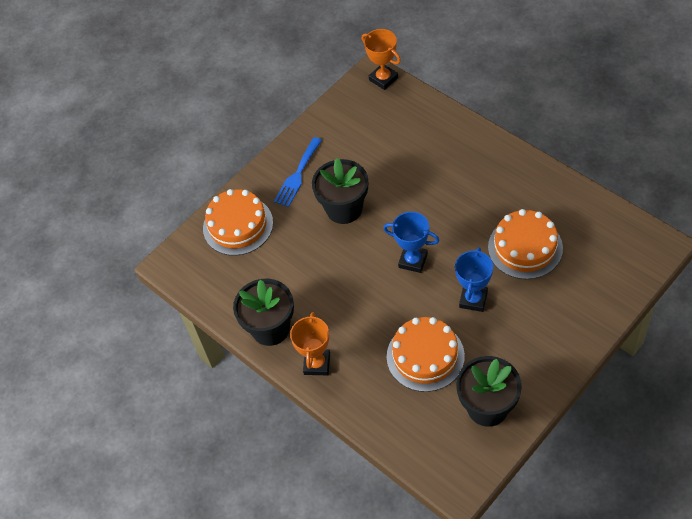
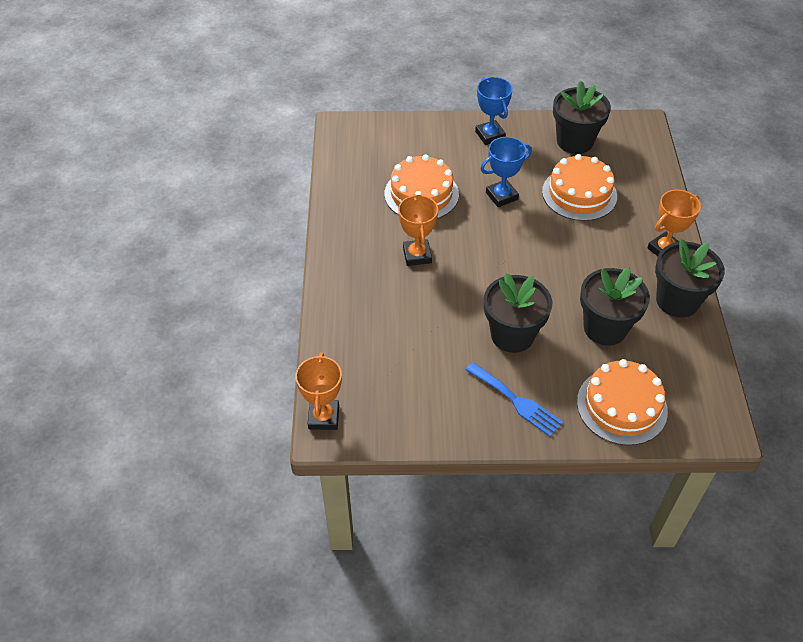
camera: 140 degrees left, 5 degrees down
(296, 265) = (605, 328): none -> black flower pot
(297, 175) = (516, 401): blue fork -> blue fork turned 60 degrees clockwise
(413, 260) = (509, 252): blue trophy -> blue trophy (490, 135)
(464, 203) = (417, 255): none -> orange trophy

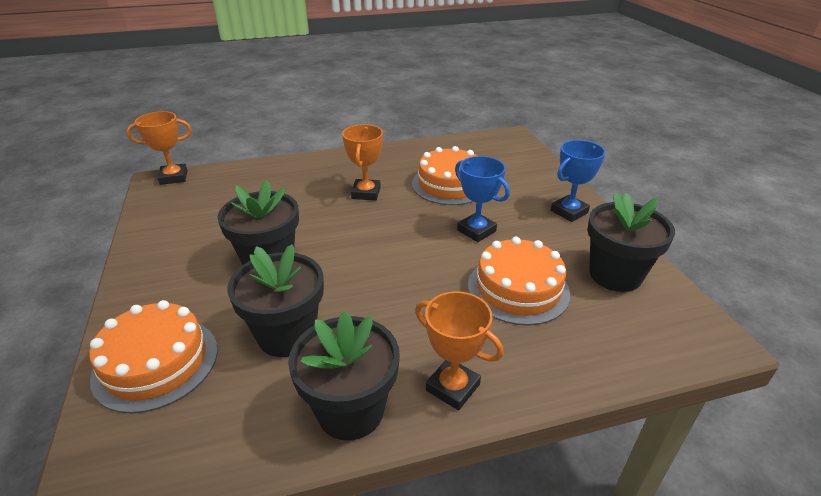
camera: 75 degrees right, 15 degrees down
(417, 255) = (366, 193): orange trophy -> orange trophy turned 60 degrees counterclockwise
(516, 401) = (176, 275): blue fork -> none

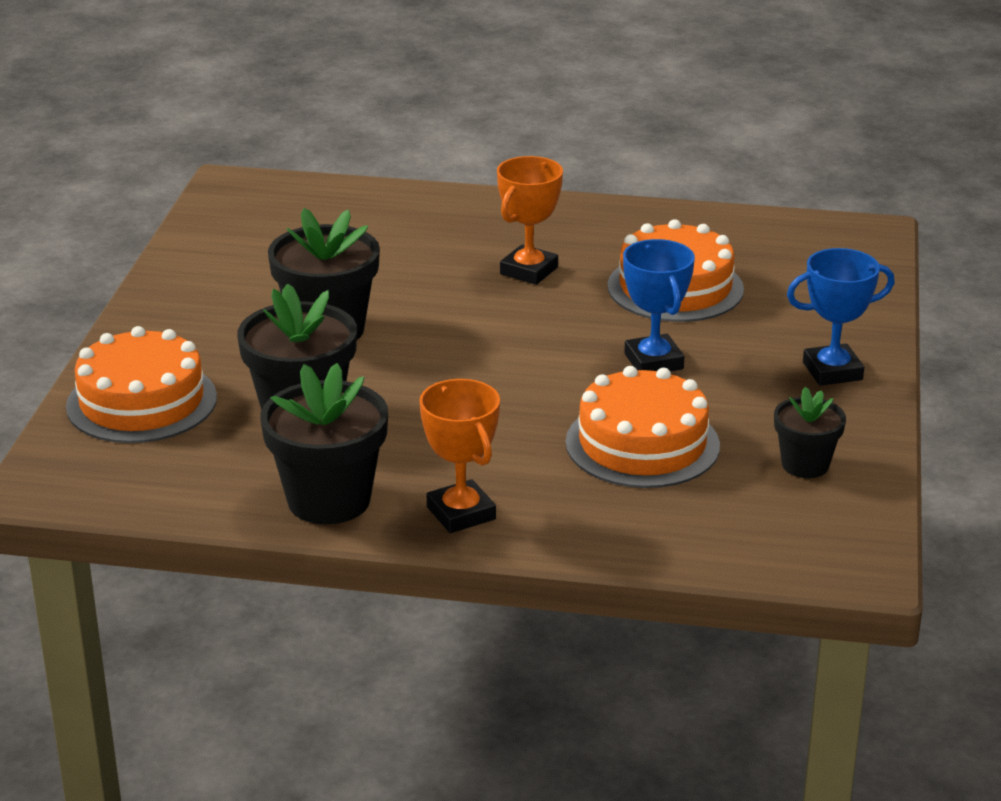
camera: 25 degrees right, 5 degrees down
(173, 177) = (256, 184): orange trophy -> none
(615, 275) = (805, 465): black flower pot -> black flower pot, size x0.58

